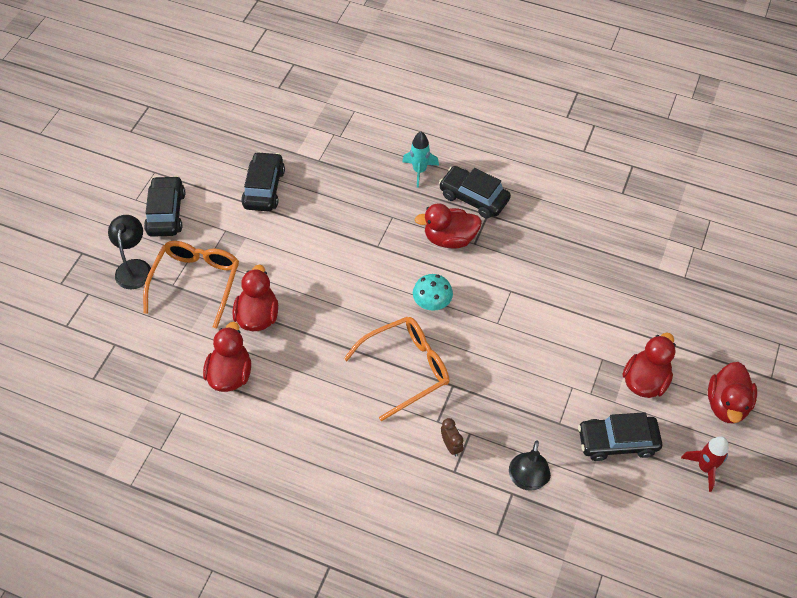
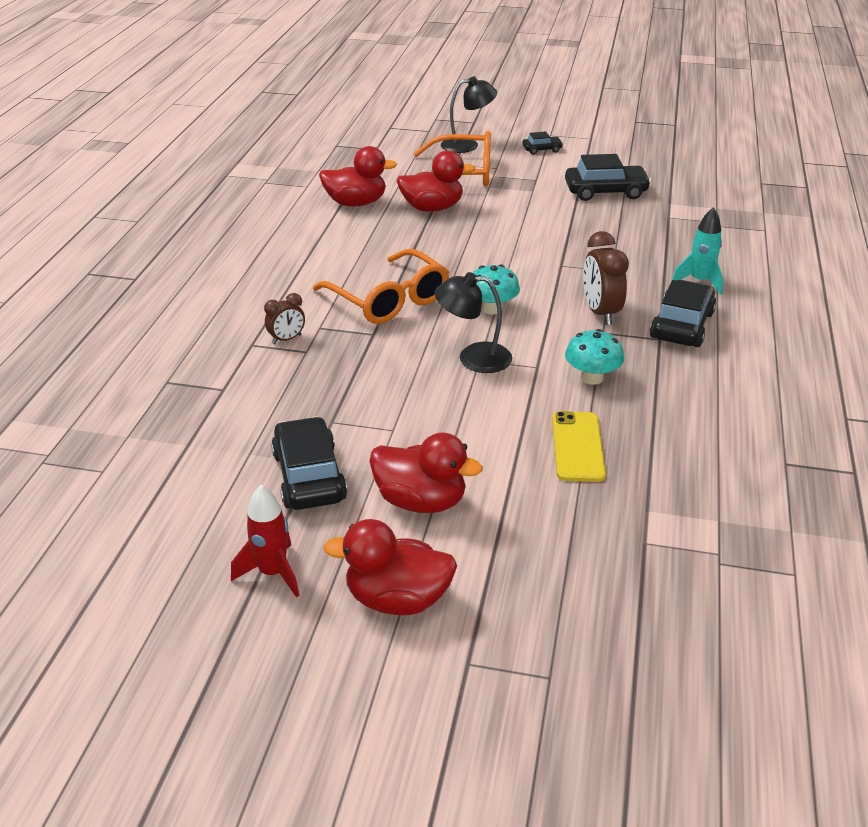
camera: 80 degrees right, 20 degrees down
(166, 213) = (542, 150): black car -> black car, size x0.52
(449, 238) = (600, 313): red duck -> brown clock
(527, 480) = (242, 399): black lamp -> black lamp (473, 358)
(528, 263) = (592, 378): none -> turquoise mushroom
(599, 288) = (577, 447): none -> yellow phone

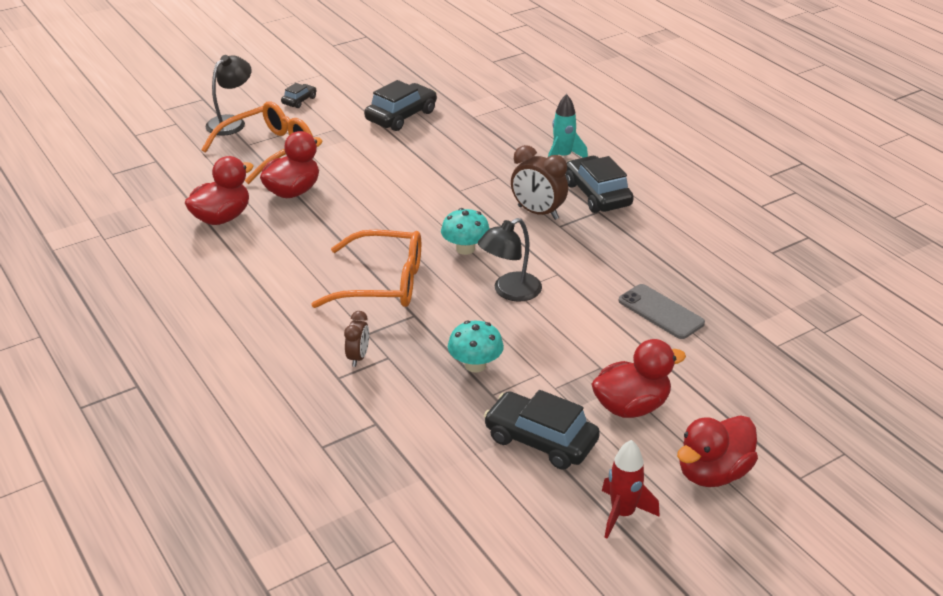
camera: 45 degrees left, 0 degrees up
(577, 447) = (660, 312): yellow phone -> grey phone
(592, 378) = (600, 261): turquoise mushroom -> turquoise mushroom (475, 365)

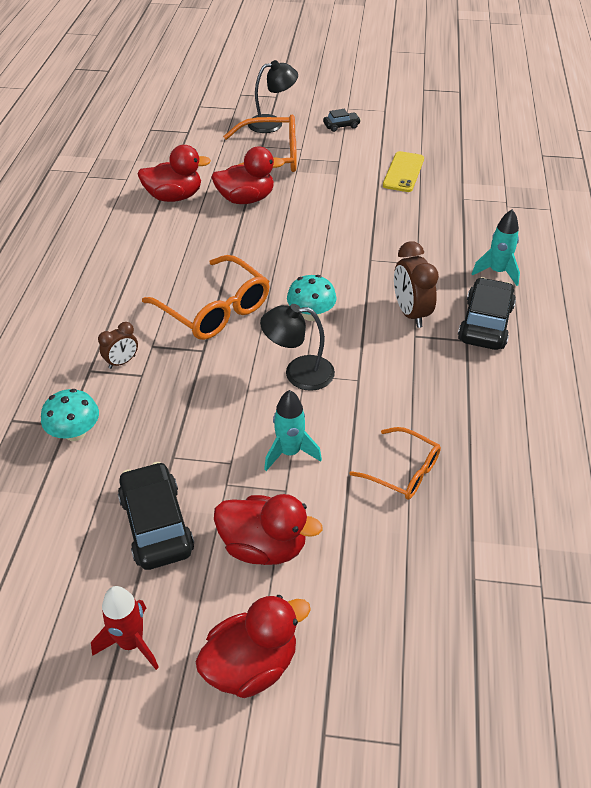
camera: 40 degrees right, 10 degrees up
(401, 116) = (403, 172): black car -> yellow phone
(475, 365) = (192, 422): turquoise mushroom -> turquoise mushroom (75, 432)
(572, 343) = (290, 452): none -> turquoise rocket
(660, 312) = (403, 471): grey phone -> orange glasses
(713, 473) = (251, 664): red duck -> red duck turned 150 degrees clockwise

